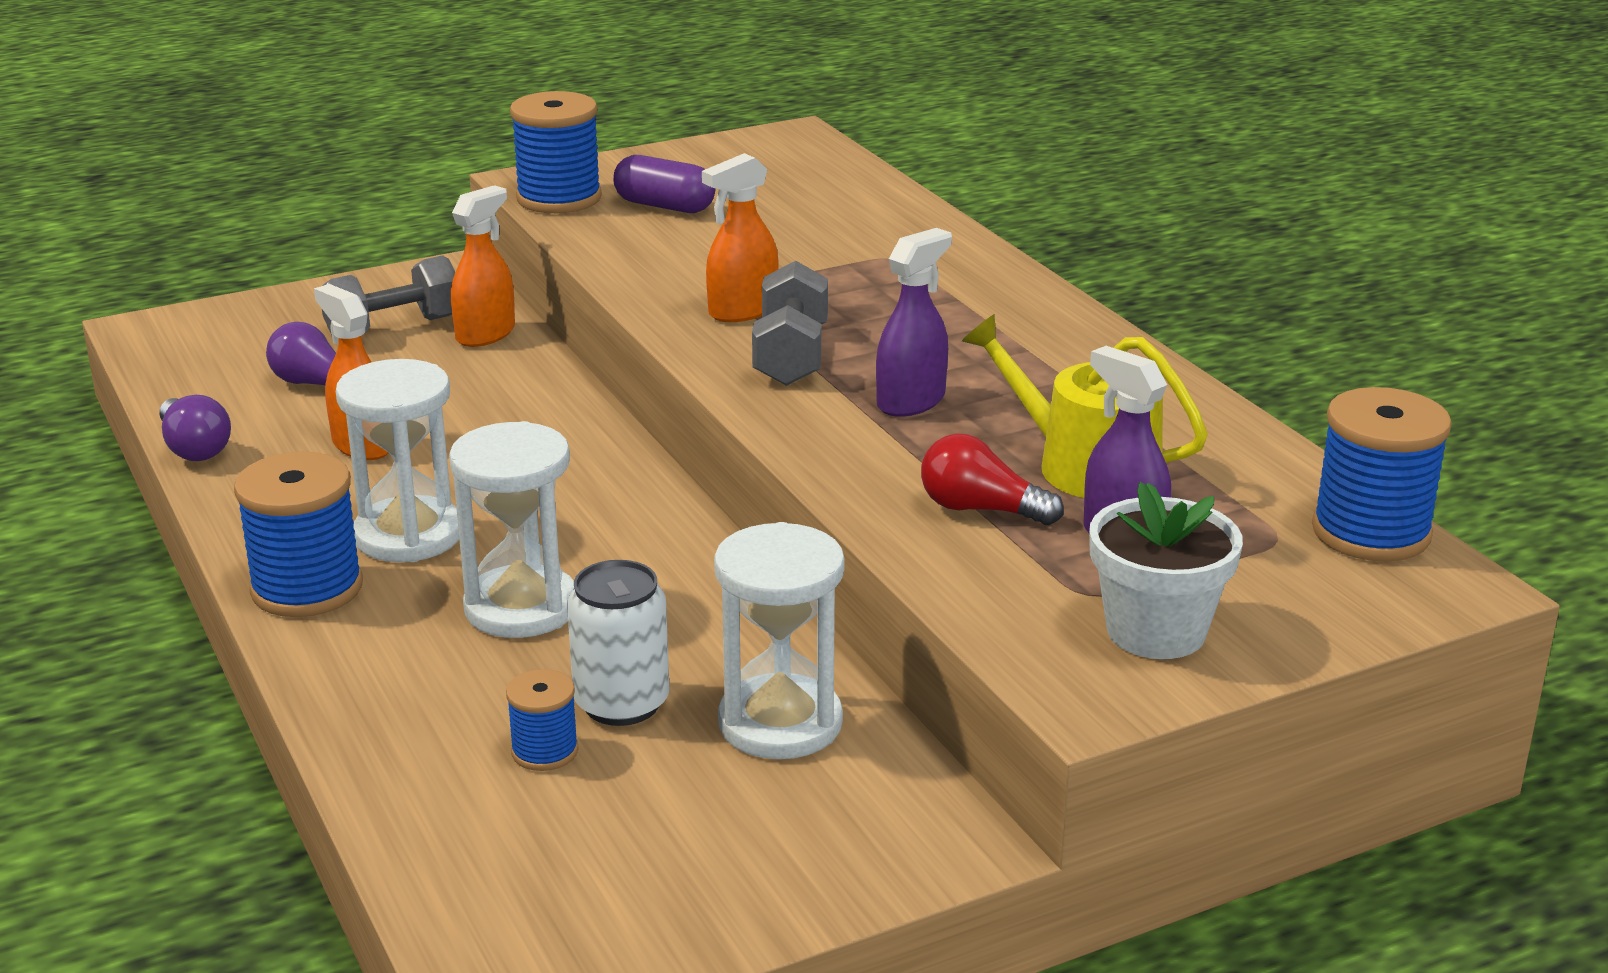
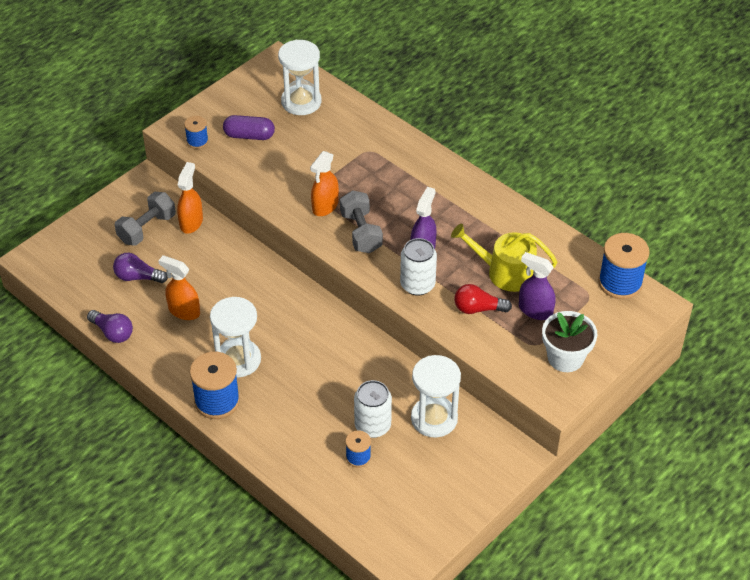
camera: 20 degrees left, 20 degrees up
(521, 608) = (307, 387): white hourglass -> white hourglass (301, 102)
(559, 198) = (197, 141): blue spool -> blue spool, size x0.54
(861, 448) = (417, 285): none -> white can

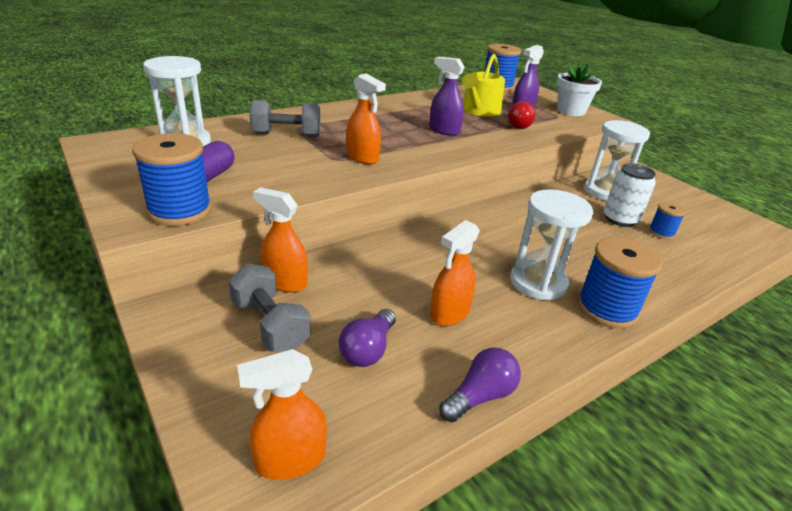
camera: 80 degrees left, 15 degrees down
(56, 264) = (290, 460): none -> orange spray bottle
(197, 141) = (180, 211): blue spool -> blue spool, size x1.86
(361, 232) = (410, 149): grey dumbbell -> grey dumbbell (286, 135)
(417, 285) = (487, 139): white can -> none

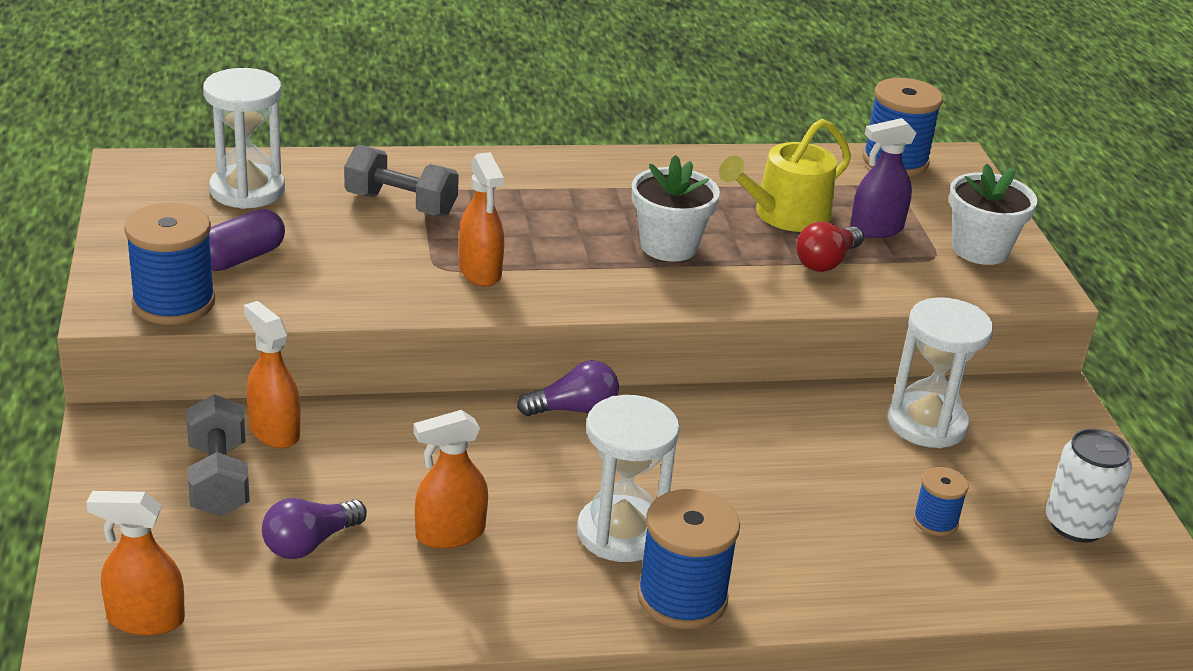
camera: 25 degrees right, 0 degrees up
(444, 130) = (669, 246): purple spray bottle -> white flower pot
(480, 396) = (395, 634): purple light bulb -> purple light bulb (574, 409)
(620, 219) = (888, 479): white can -> white can (1076, 525)

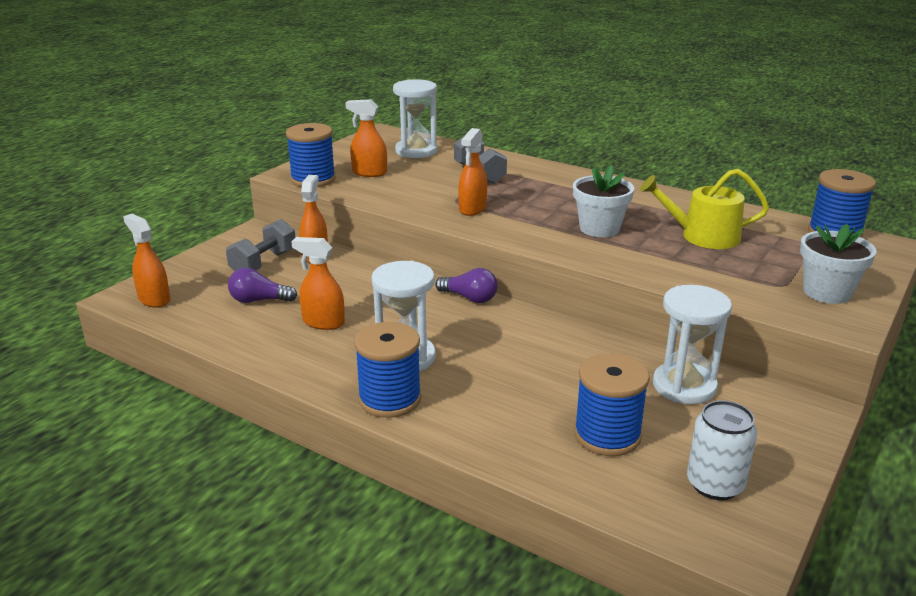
camera: 45 degrees right, 5 degrees down
(241, 258) = (369, 173): purple capsule -> orange spray bottle
(826, 262) = (693, 264): red light bulb -> none
(876, 229) = (759, 260): purple spray bottle -> none
(935, 521) = (607, 435): blue spool -> blue spool, size x1.86

